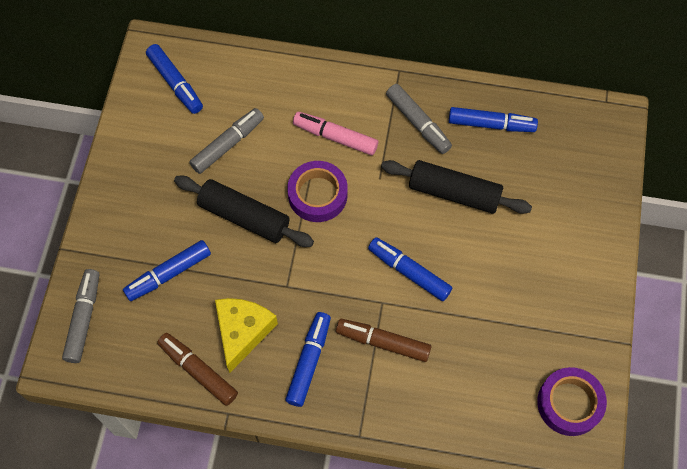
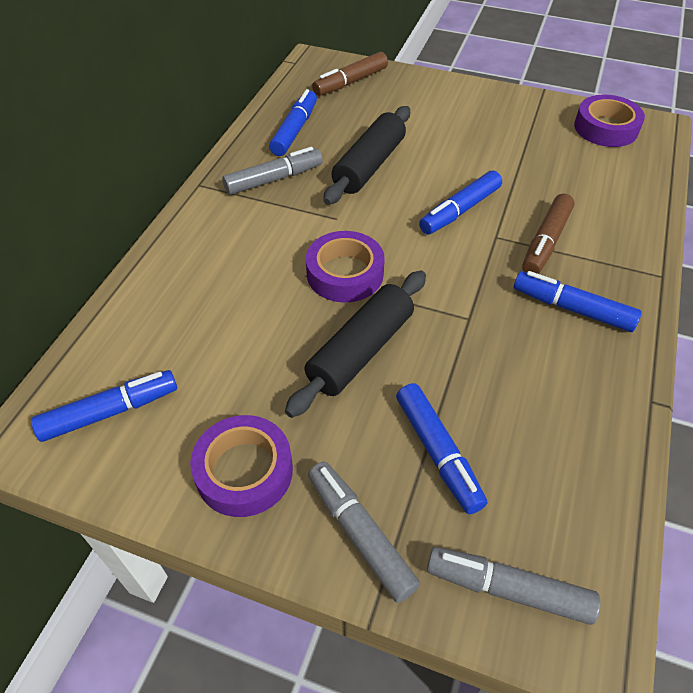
camera: 80 degrees left, 15 degrees down
(143, 166) = (244, 471): none -> purple tape
(198, 371) = (592, 429): brown marker -> brown marker (350, 82)
(228, 144) = (241, 357): grey marker -> grey marker (360, 534)
(242, 331) = (532, 371): yellow cheese -> none
(335, 137) = (268, 248): pink marker -> none

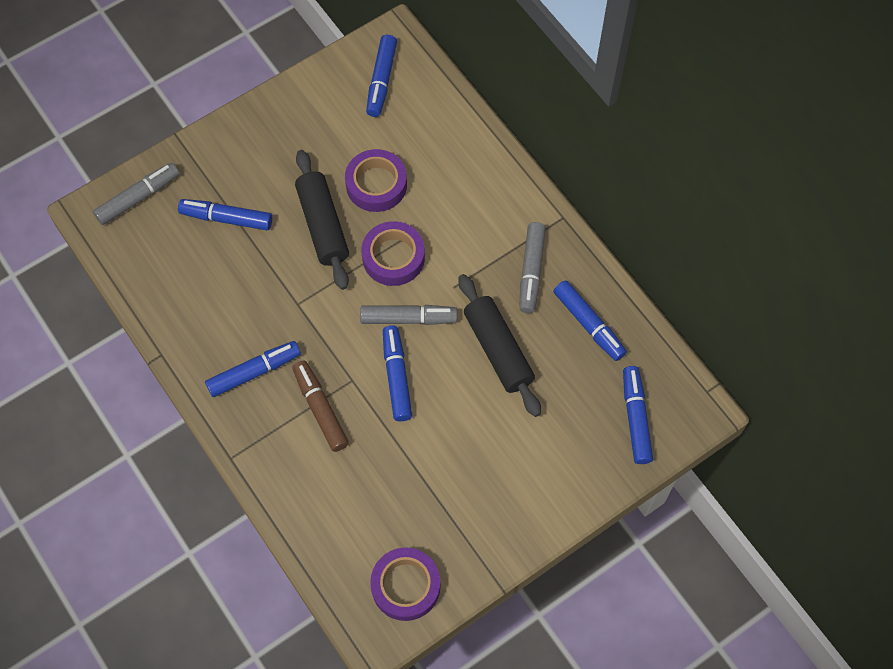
camera: 125 degrees right, 15 degrees up
(244, 471) = (292, 124): purple tape -> purple tape (376, 184)
(350, 82) = (635, 418): brown marker -> blue marker
(360, 534) = (216, 154): grey marker -> grey marker (408, 318)

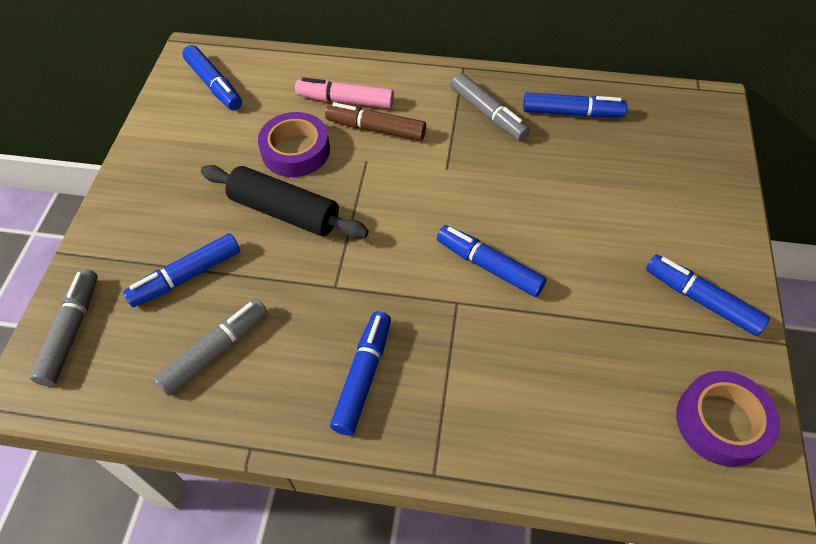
camera: 45 degrees left, 10 degrees down
(320, 409) = (460, 350): brown marker -> brown marker (376, 129)
(393, 257) = (373, 187): purple tape -> none
(408, 318) = (442, 218): grey marker -> grey marker (215, 351)
(450, 172) = (345, 100): none -> pink marker
(498, 350) = (536, 180): black rolling pin -> none
(635, 418) = (685, 141): blue marker -> blue marker (701, 300)

